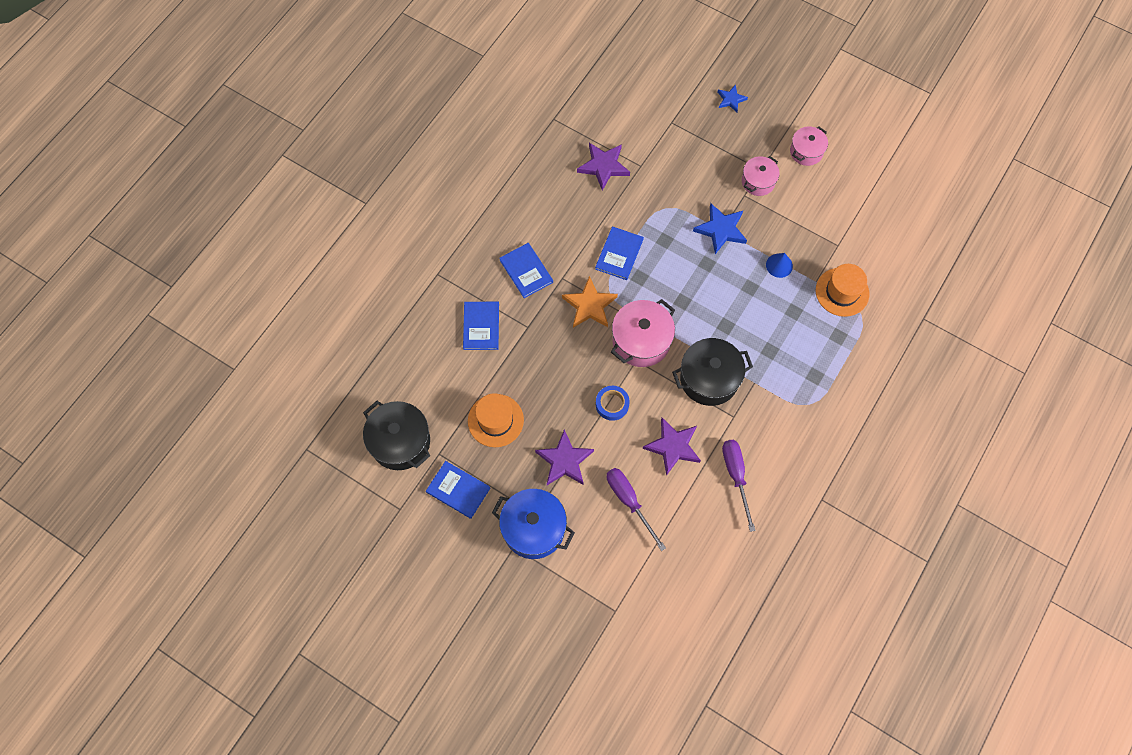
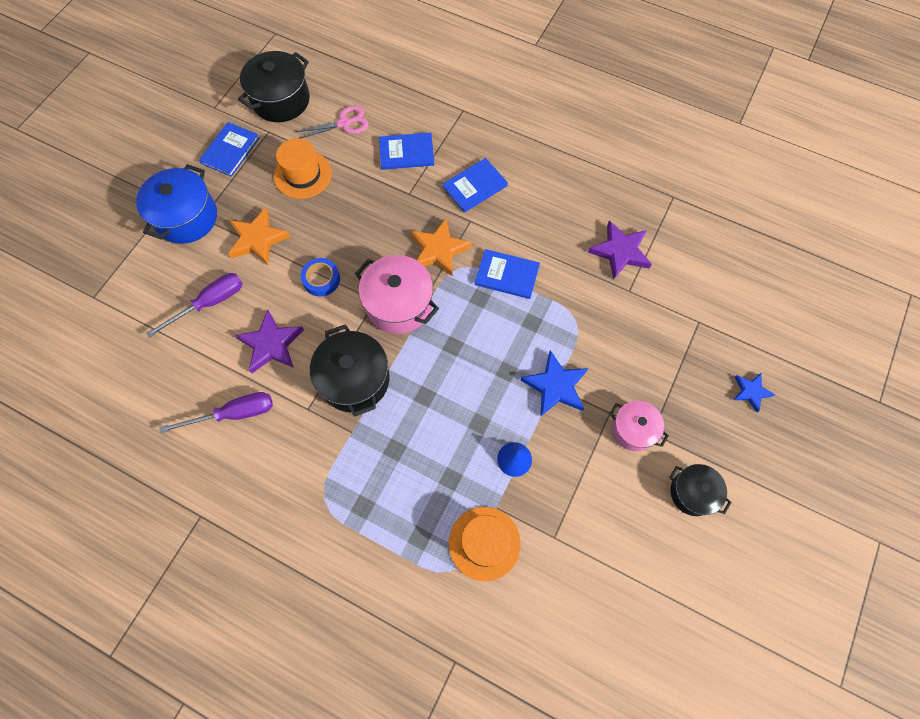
camera: 85 degrees right, 0 degrees up
(438, 381) = (344, 123): none -> pink scissors
(564, 461) = (258, 239): purple star -> orange star
(806, 152) = (692, 493): pink pot -> black pot

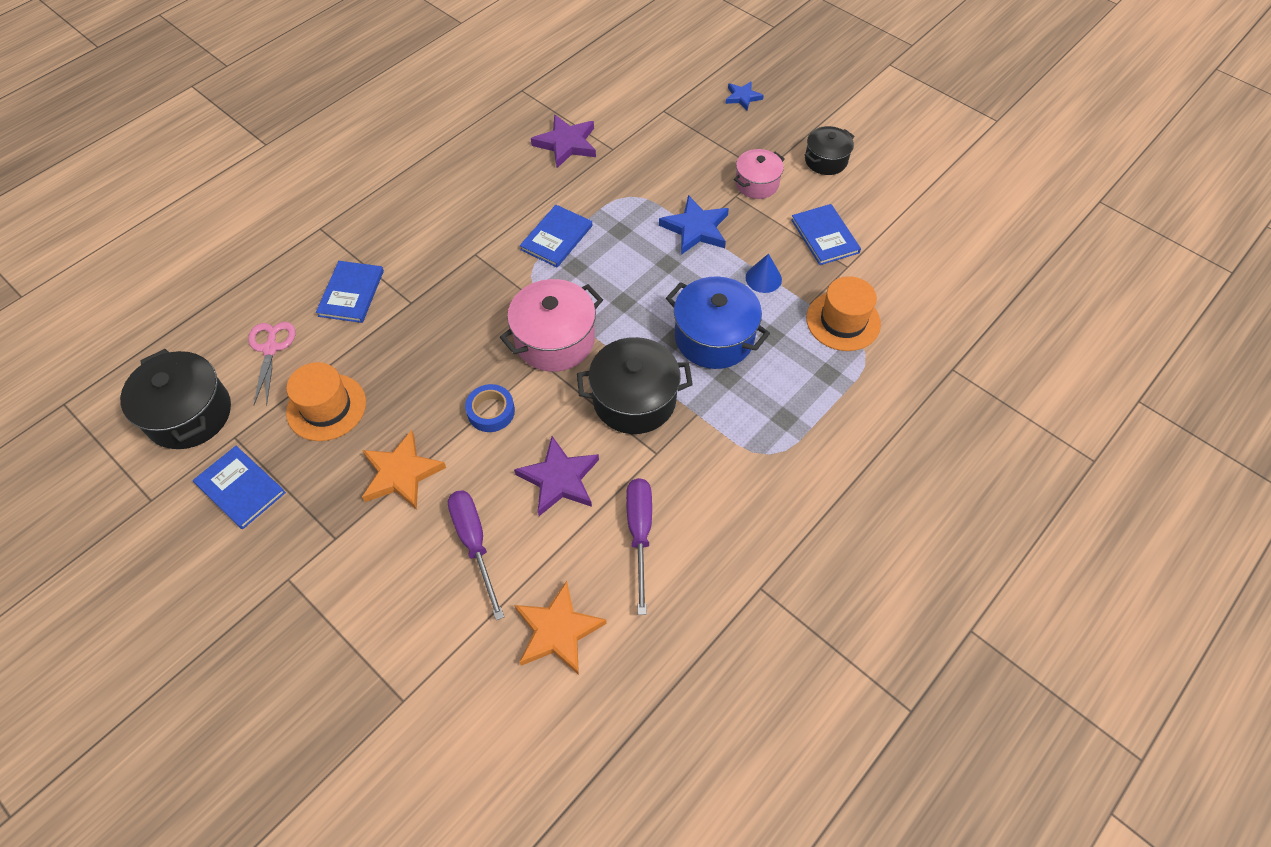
camera: 75 degrees left, 10 degrees down
(186, 217) = (325, 558): blue pot -> blue pot (714, 337)
(439, 250) = (500, 289): orange star -> orange star (558, 631)
(475, 186) = (432, 240): blue book -> blue book (824, 236)

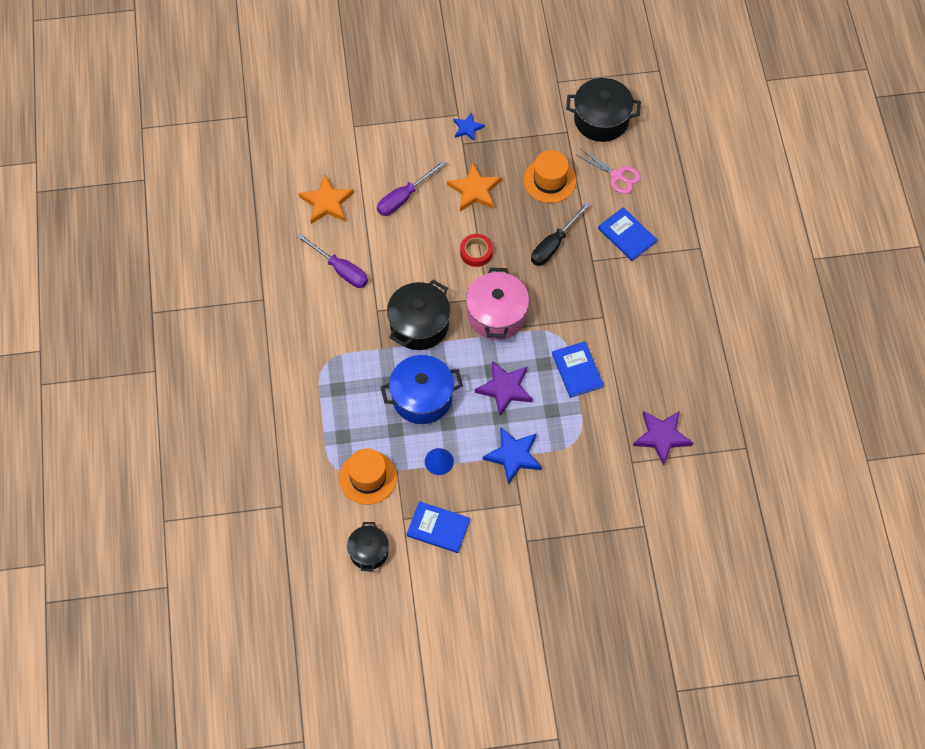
camera: 130 degrees right, 5 degrees up
(240, 488) = (530, 120): blue book -> none
(417, 347) = (554, 244): none -> black screwdriver
(474, 543) = (404, 197): purple screwdriver -> purple screwdriver turned 120 degrees clockwise
(491, 411) = (476, 252): blue tape -> red tape
(559, 479) = (404, 256): purple star -> purple star (505, 389)
(742, 97) = (612, 593): blue star -> blue star (467, 128)
(757, 184) = (519, 526): pink pot -> none
(826, 160) = (501, 591): black pot -> black pot (369, 552)

